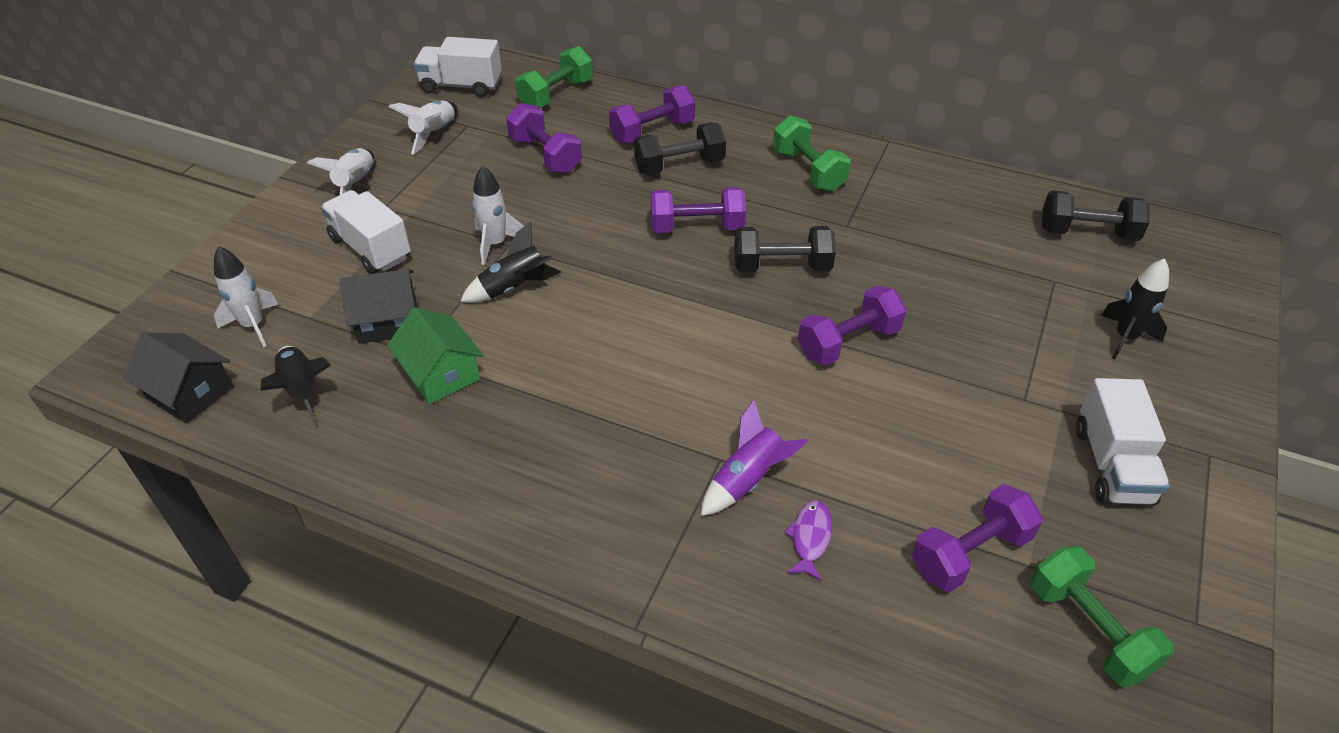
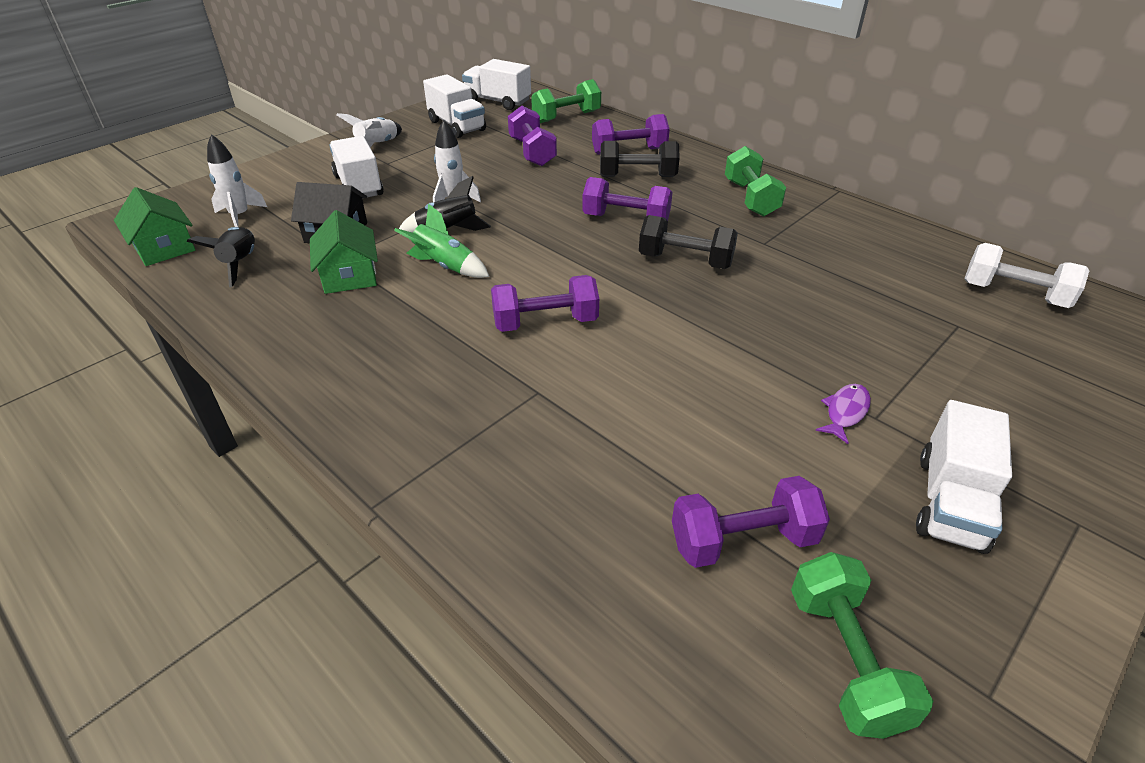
camera: 20 degrees right, 5 degrees down
(189, 392) = (164, 247): black house -> green house
(434, 133) = (457, 126): white rocket -> white truck
(540, 335) = (445, 266): none -> green rocket
(747, 480) = (552, 415): purple rocket -> none
(810, 538) = (582, 479): purple fish -> purple fish (845, 412)
(848, 342) = (715, 329): purple dumbbell -> purple dumbbell (545, 322)
(1087, 233) = (1014, 294): black dumbbell -> white dumbbell
(1125, 337) = (1019, 390): black rocket -> none

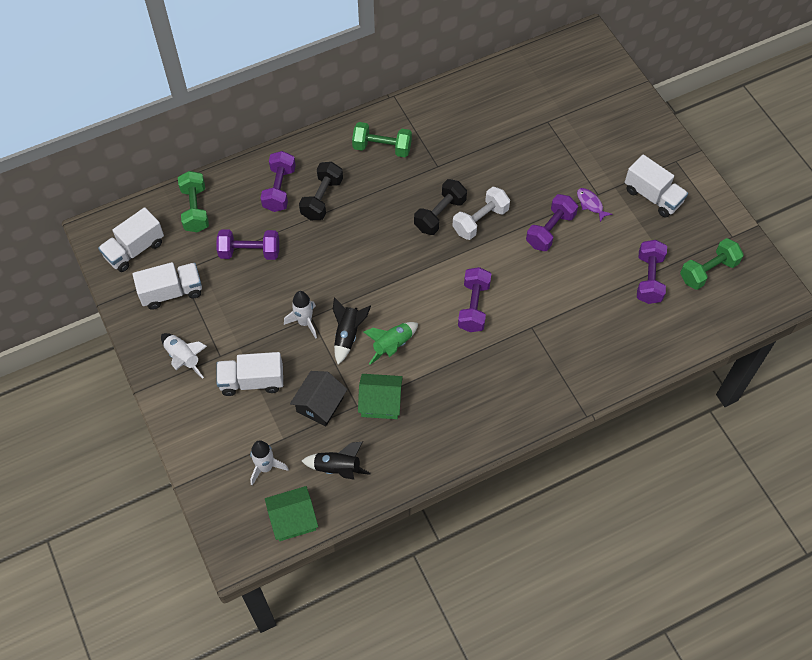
camera: 70 degrees left, 20 degrees up
(626, 219) = (378, 227): purple dumbbell -> purple dumbbell (550, 230)
(845, 659) = (708, 271): green dumbbell -> green dumbbell turned 45 degrees counterclockwise
(1014, 294) = (532, 81): white dumbbell -> white dumbbell (480, 221)

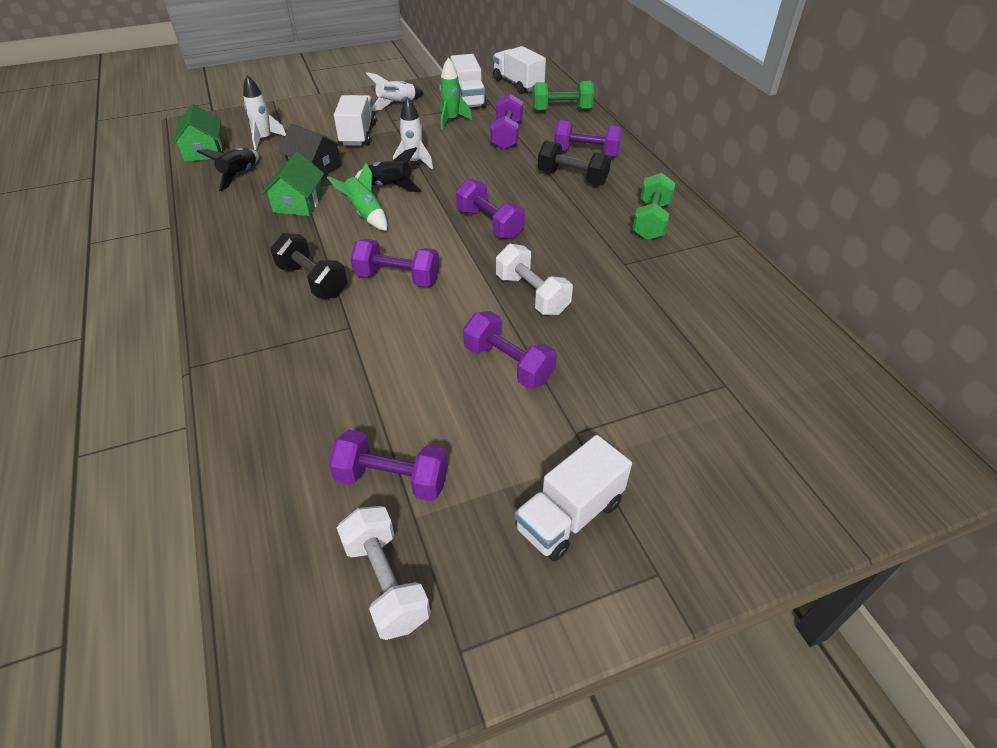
camera: 95 degrees right, 15 degrees down
(219, 302) = (451, 120): none -> green rocket
(397, 253) = (489, 224): none -> purple dumbbell
(440, 214) = (544, 260): black dumbbell -> black dumbbell (312, 281)
(590, 204) = (555, 420): purple fish -> none
(708, 271) = (386, 582): green dumbbell -> white dumbbell

